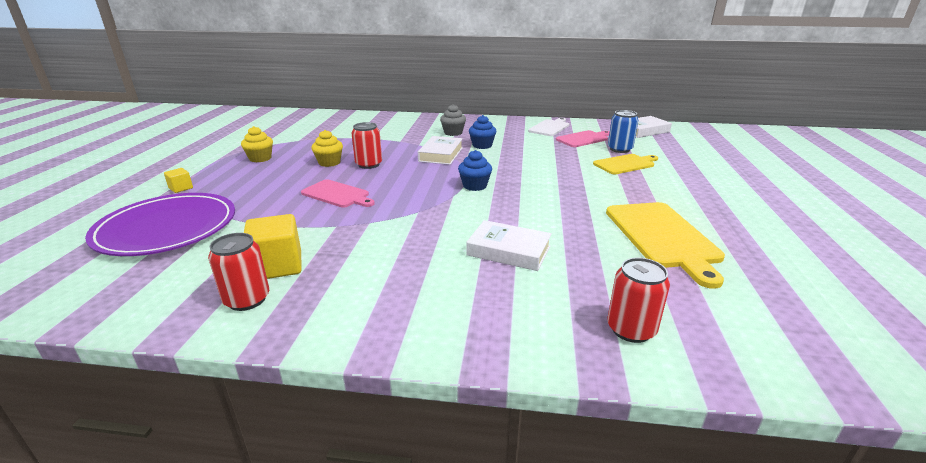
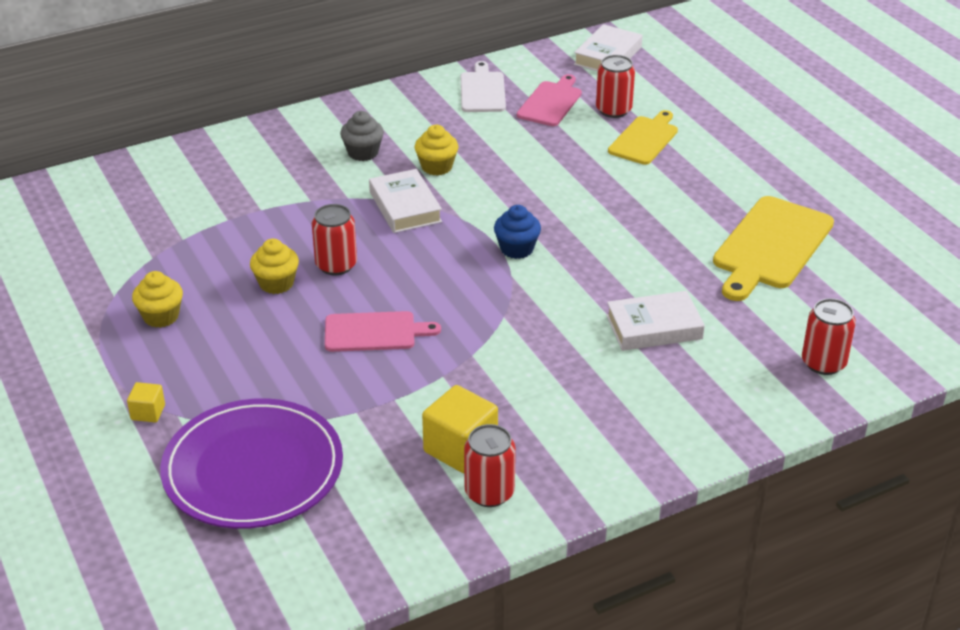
camera: 35 degrees left, 10 degrees up
(482, 145) = (436, 167): blue cupcake -> yellow cupcake
(619, 149) = (613, 110): blue can -> red can
(662, 237) = (770, 246): yellow cutting board -> yellow cutting board turned 75 degrees clockwise

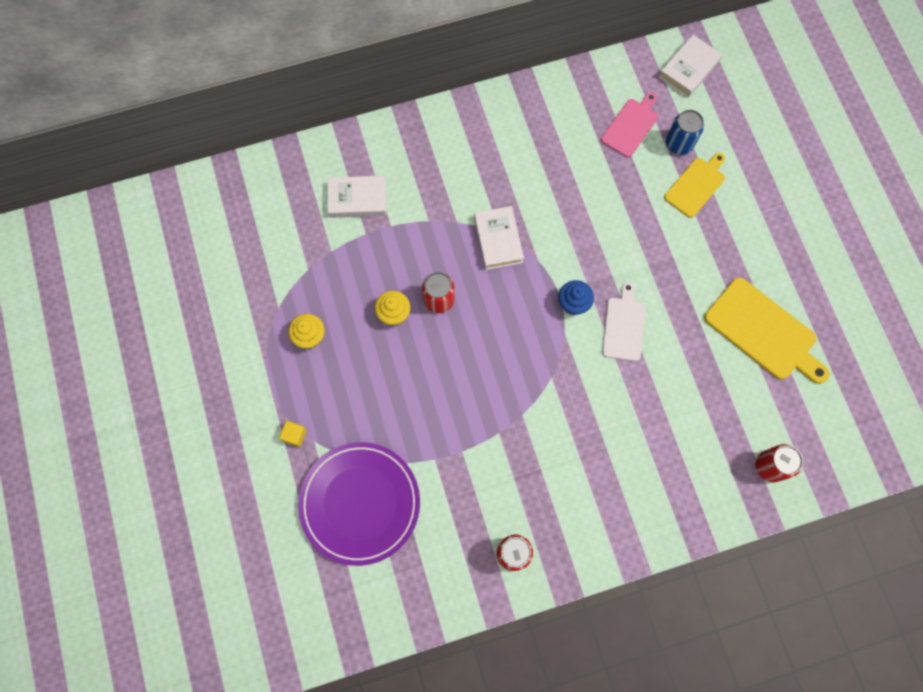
camera: 10 degrees right, 35 degrees up
(363, 153) = (475, 168): grey cupcake -> none
(374, 332) = (457, 379): pink cutting board -> none
(436, 167) = (529, 195): yellow cupcake -> none
(460, 449) = (500, 508): yellow cube -> none
(482, 90) = (579, 101): white cutting board -> white cutting board (624, 326)
(613, 110) = (679, 144): red can -> blue can
(654, 327) = (657, 408): white book -> white book (357, 199)
(770, 246) = (763, 332): yellow cutting board -> yellow cutting board turned 90 degrees counterclockwise

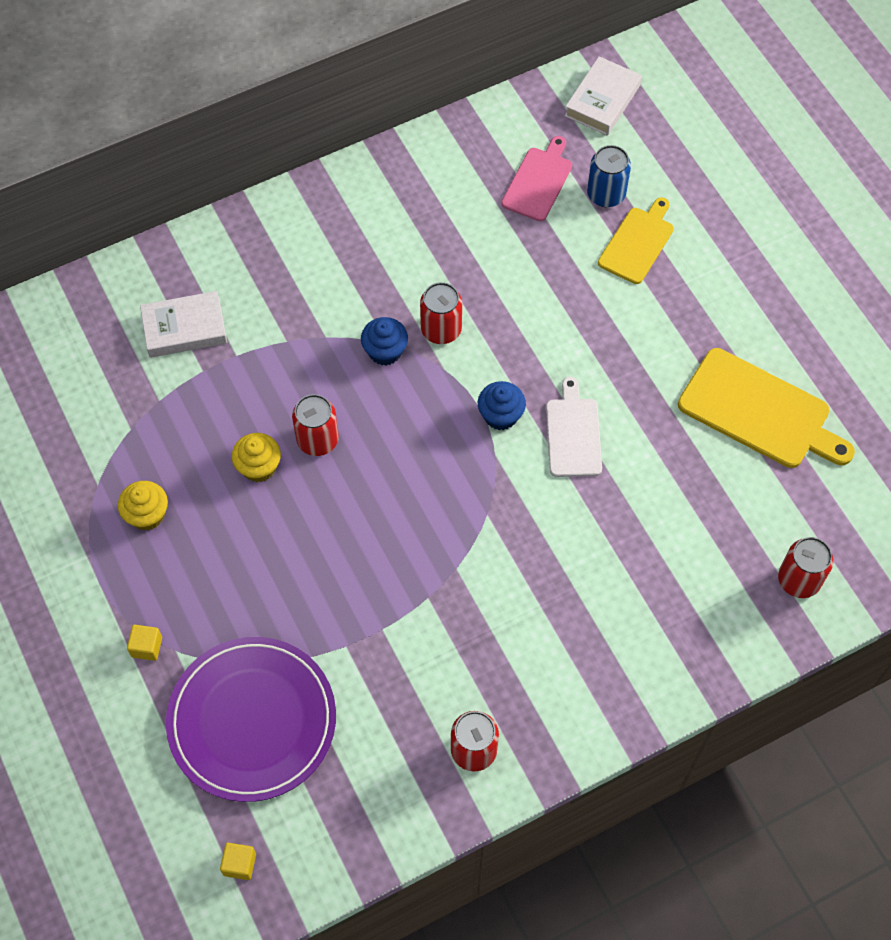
camera: 10 degrees left, 10 degrees down
(335, 607) = (239, 864): none -> yellow cube
(498, 240) = (385, 351): white book -> blue cupcake
(541, 230) = (441, 329): none -> red can

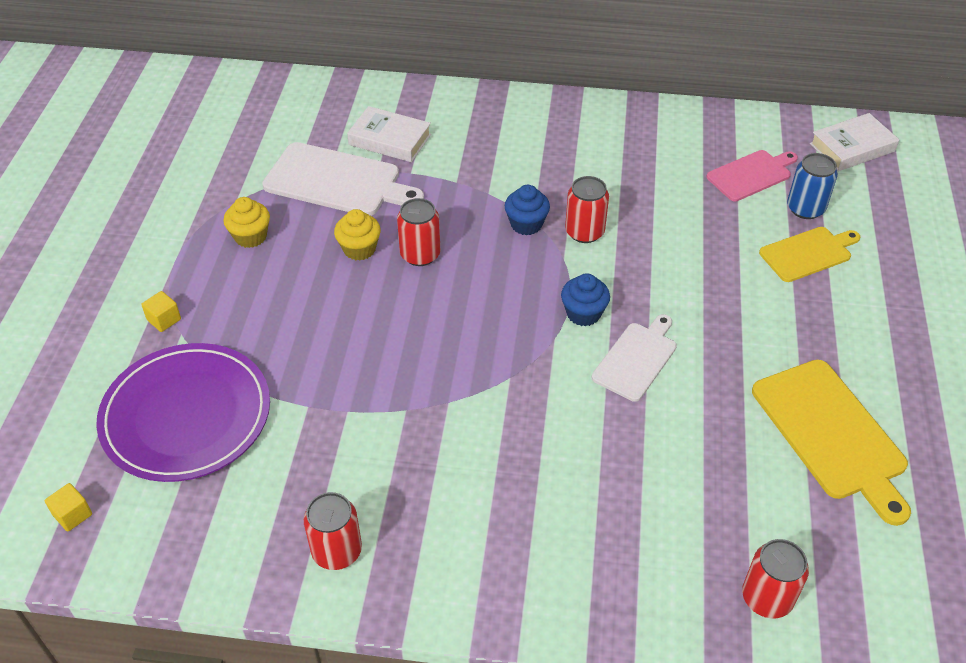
camera: 35 degrees right, 15 degrees down
(175, 406) = (337, 181): none -> white cutting board

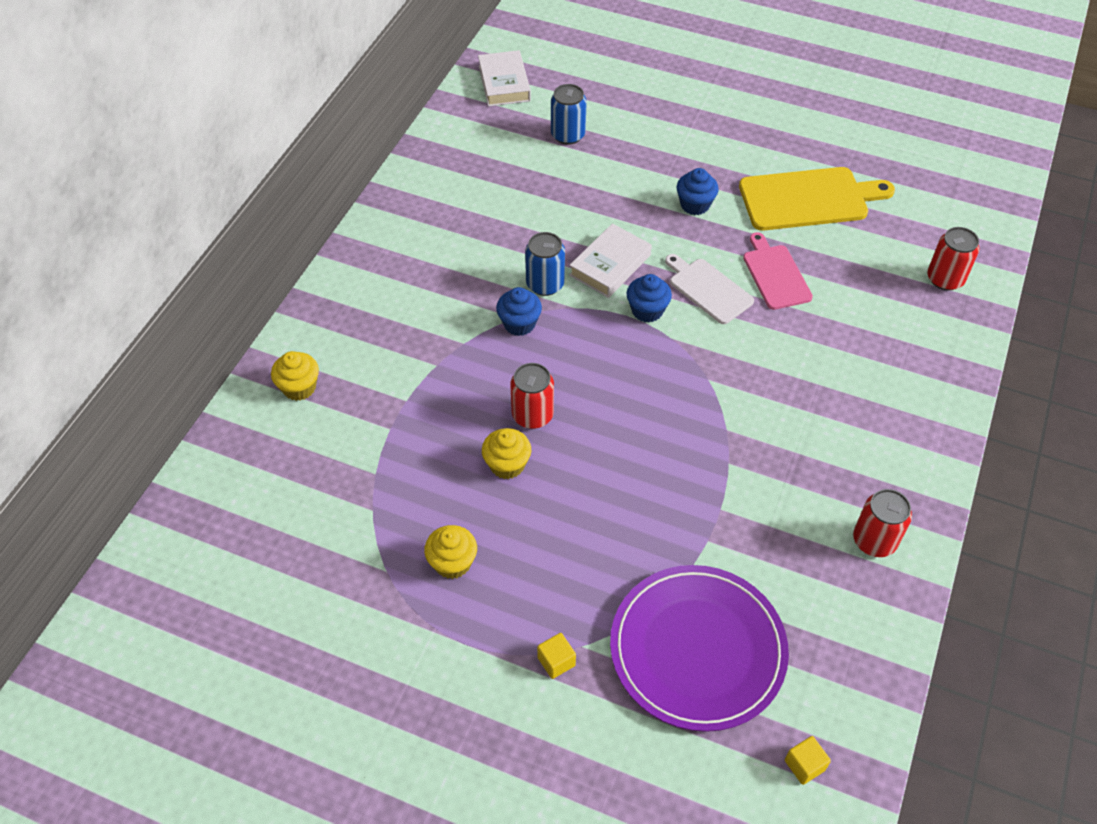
camera: 75 degrees left, 5 degrees up
(337, 181) = (393, 468): white cutting board -> none
(390, 140) = (344, 409): white book -> white book (610, 265)
(404, 110) = (299, 387): none -> yellow cupcake
(584, 232) = (545, 284): red can -> blue can
(751, 175) = (513, 154): pink cutting board -> pink cutting board (775, 274)
(760, 328) = (695, 205): none -> blue cupcake
(808, 253) = (621, 150): yellow cutting board -> none

